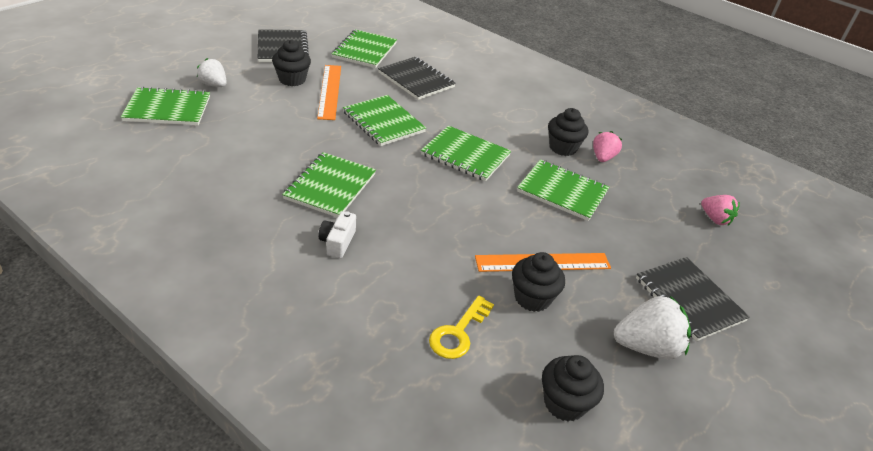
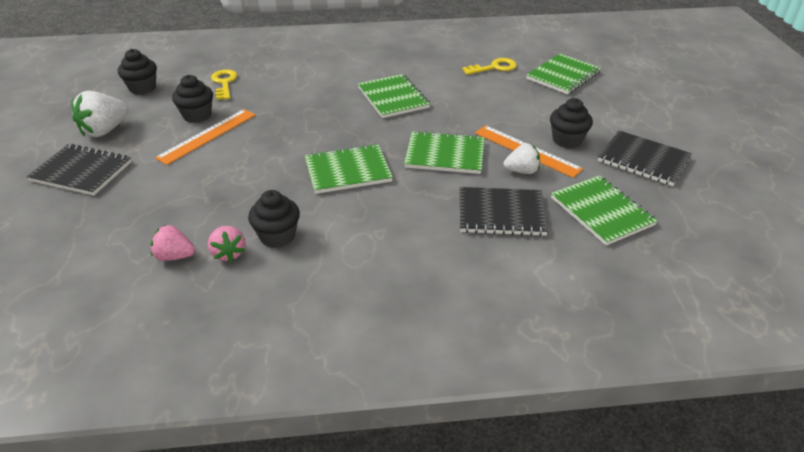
camera: 140 degrees right, 0 degrees up
(190, 152) = (494, 67): none -> yellow key
(214, 85) = (588, 102): white strawberry -> white strawberry (521, 171)
(337, 242) = (339, 80): white camera -> none
(562, 192) = (238, 191): green notebook -> none
(715, 219) = (71, 257): pink strawberry -> pink strawberry (174, 256)

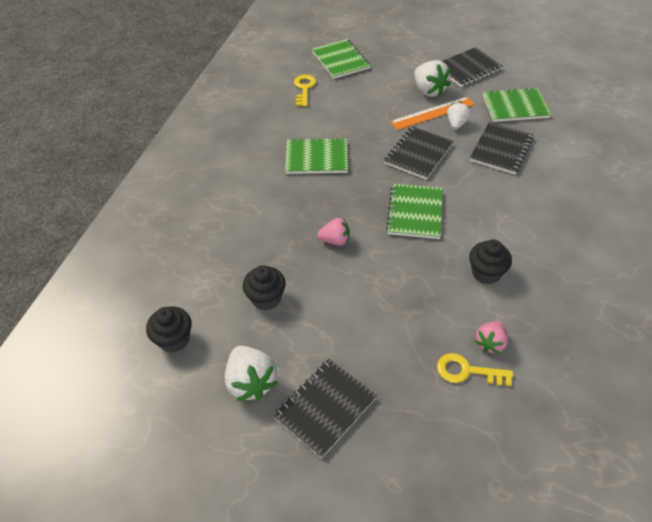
camera: 65 degrees left, 10 degrees up
(207, 136) = (310, 295): orange ruler -> none
(224, 83) = (211, 267): yellow key -> yellow key (467, 371)
(228, 253) = (497, 307): pink strawberry -> pink strawberry (335, 240)
(445, 155) = (418, 154): green notebook -> black notebook
(567, 140) = (429, 91): black cupcake -> white strawberry

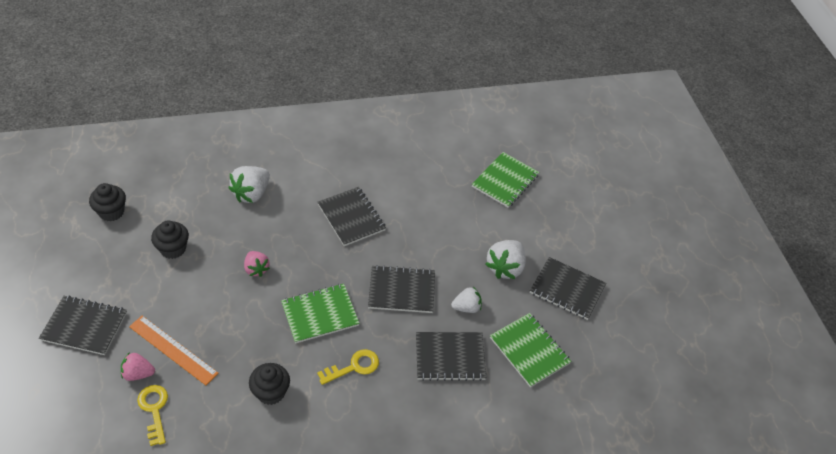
camera: 55 degrees right, 0 degrees up
(251, 382) = (91, 273): white strawberry -> white strawberry (251, 194)
(304, 88) = (442, 171): yellow key -> yellow key (353, 367)
(316, 158) = (351, 217): green notebook -> black notebook
(433, 113) = (471, 282): orange ruler -> orange ruler (173, 350)
(490, 343) = (190, 418): pink strawberry -> pink strawberry (138, 374)

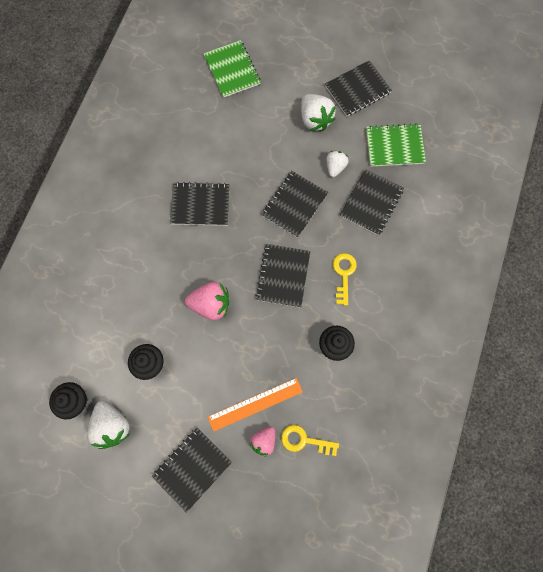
camera: 55 degrees left, 25 degrees up
(251, 194) = (126, 272): white strawberry -> white strawberry (112, 425)
(256, 269) = (211, 304): pink strawberry -> pink strawberry, size x1.59
(320, 314) = (283, 276): green notebook -> black notebook

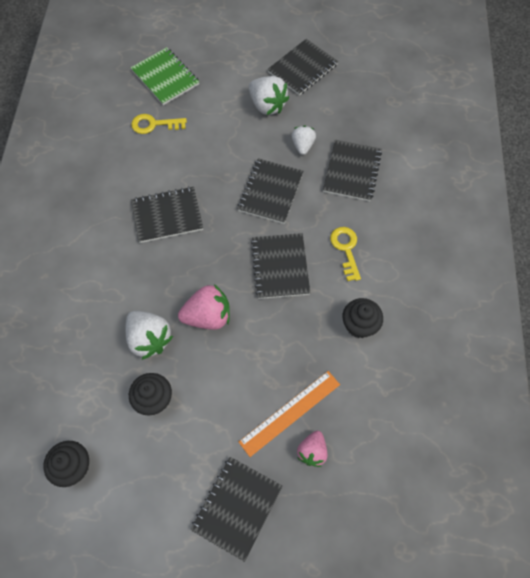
camera: 15 degrees left, 10 degrees down
(112, 425) = (126, 483): white strawberry -> white strawberry (149, 339)
(304, 440) = (359, 438): yellow key -> yellow key (154, 124)
(394, 146) = (358, 113): green notebook -> none

